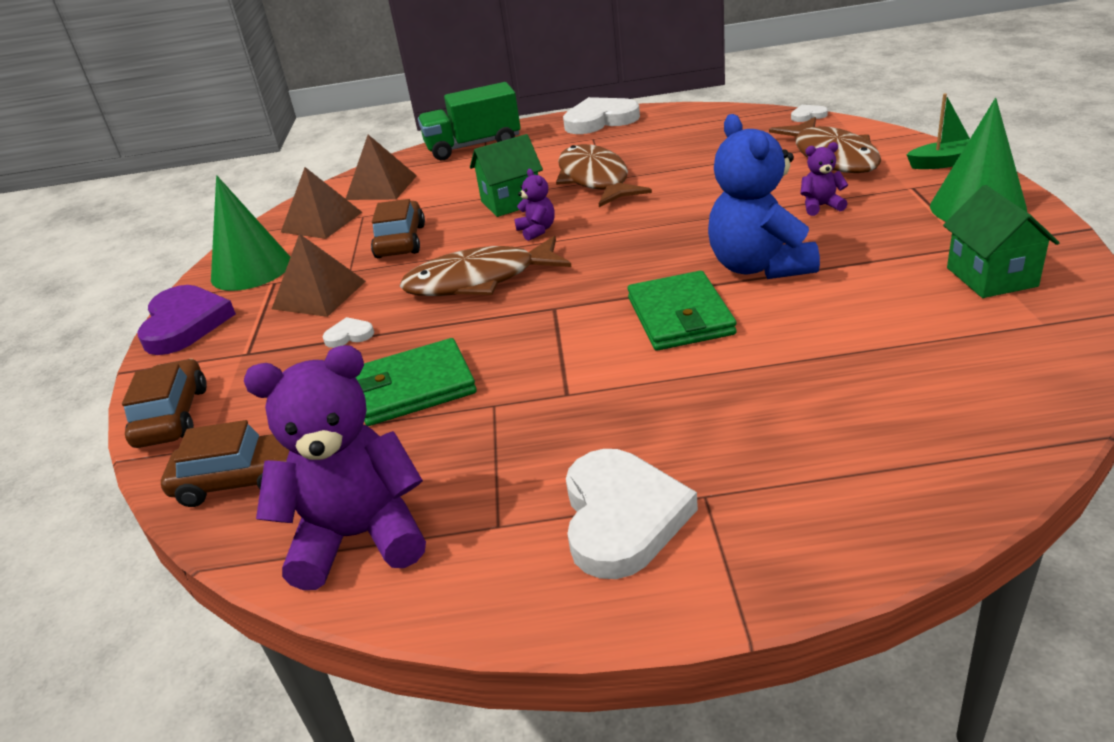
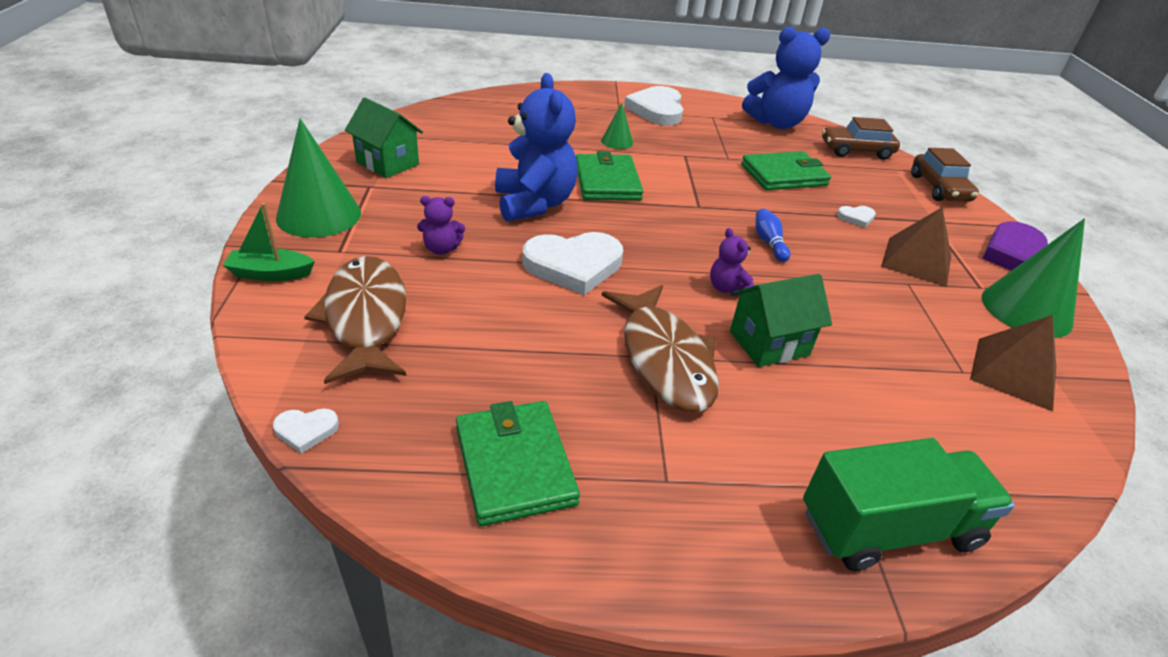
camera: 175 degrees right, 5 degrees up
(359, 536) = (776, 123): purple teddy bear -> blue teddy bear
(381, 187) = (985, 434): brown pyramid -> none
(400, 241) = (878, 310): brown car -> none
(479, 280) = (769, 242): brown fish -> blue bowling pin
(600, 120) = (651, 552): white heart -> white heart (573, 265)
(680, 127) = (514, 465): none -> green wallet
(686, 397) = (617, 141): none -> green cone
(991, 277) = (387, 163): green house -> green house turned 45 degrees counterclockwise

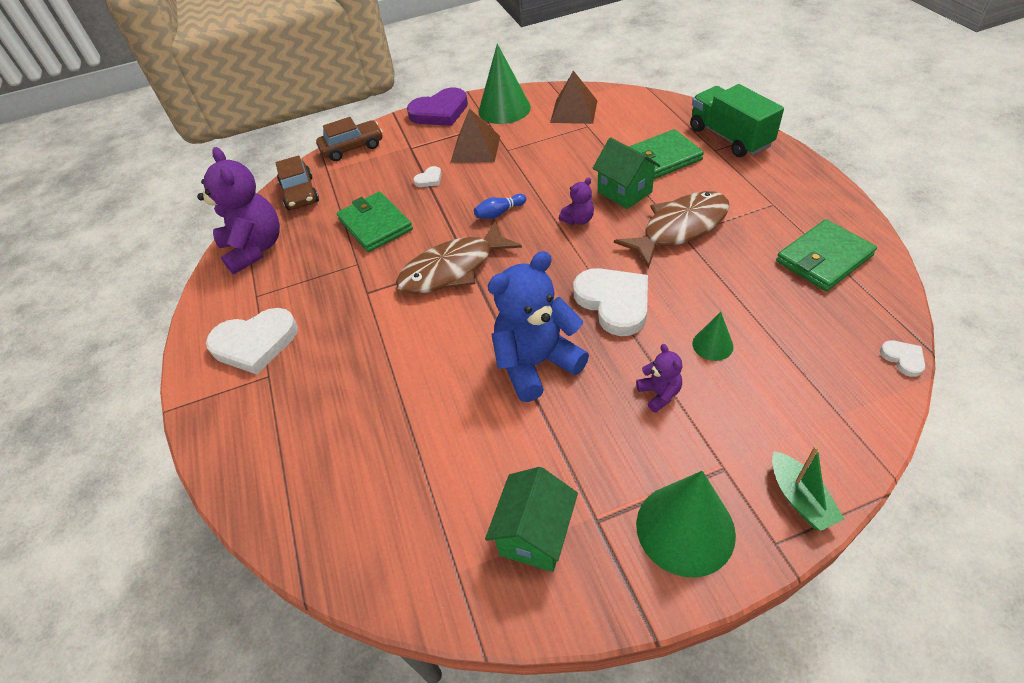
camera: 100 degrees left, 10 degrees up
(365, 318) = (785, 392): brown fish -> brown fish (453, 269)
(607, 181) = (458, 328): green wallet -> green wallet (661, 158)
(617, 141) = (360, 350): green cone -> green cone (712, 345)
(776, 123) = (255, 249): blue teddy bear -> purple teddy bear
(856, 217) = (429, 179): white heart -> white heart turned 75 degrees clockwise

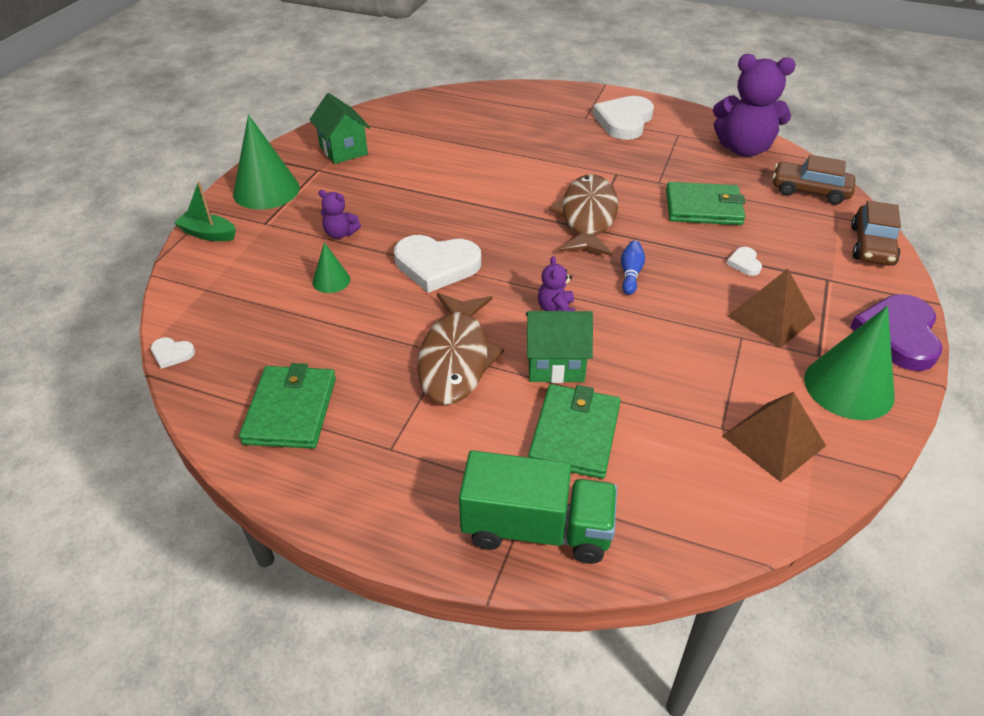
camera: 125 degrees right, 5 degrees down
(536, 363) = (440, 204): blue teddy bear -> none

